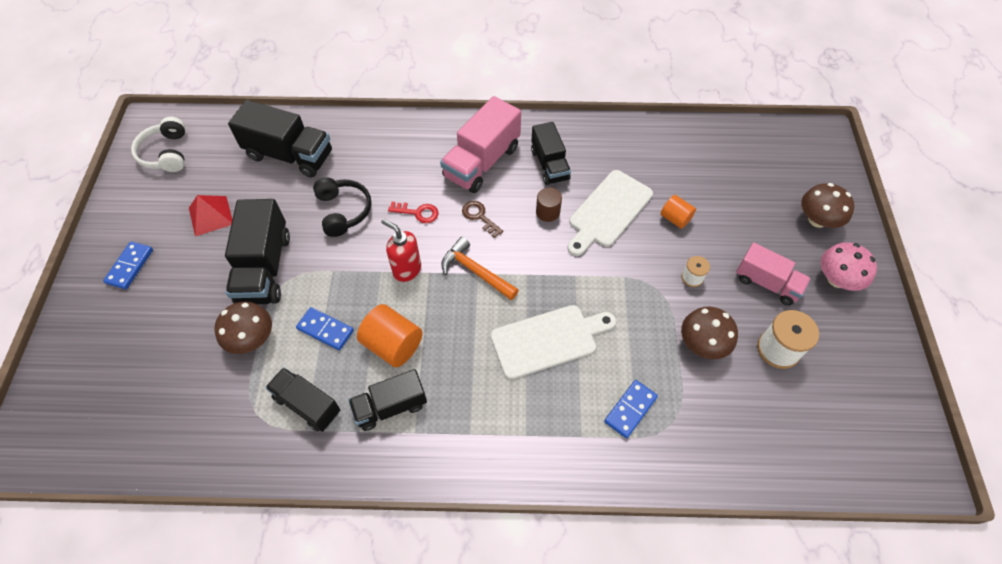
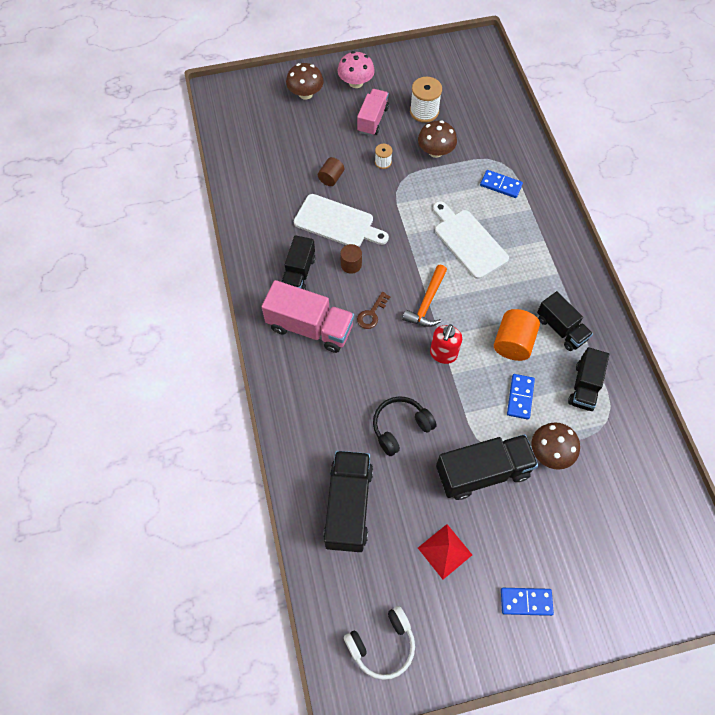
camera: 105 degrees left, 5 degrees up
(418, 212) = (382, 363): red key -> none
(549, 165) = (299, 273): black truck -> black truck turned 135 degrees clockwise
(675, 218) = (331, 178): orange cylinder -> brown cylinder

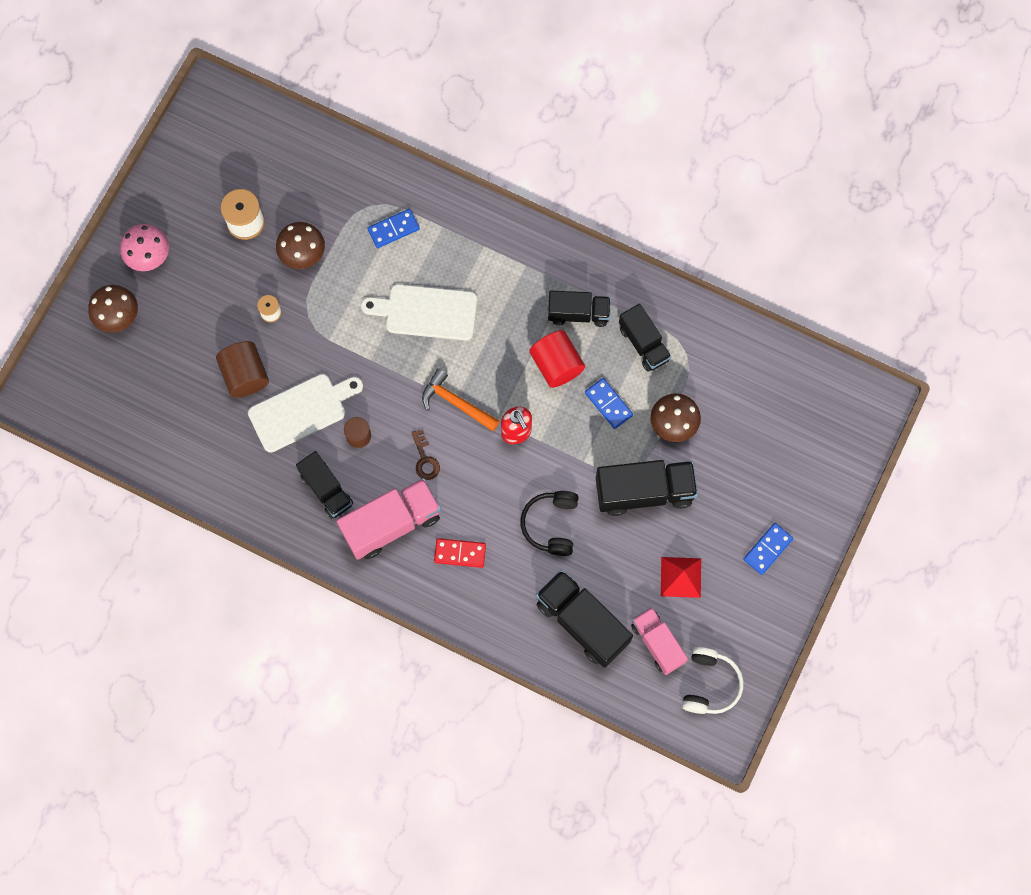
camera: 50 degrees left, 10 degrees up
(327, 384) = (460, 553): none -> red domino
(331, 178) = (245, 375): brown cylinder -> brown cylinder, size x1.65
(372, 120) = (210, 279): pink truck -> pink truck (657, 643)
(427, 303) = (456, 403): orange hammer -> orange hammer turned 150 degrees clockwise
(482, 472) = (644, 492): black truck -> black truck turned 60 degrees clockwise
(513, 343) = (556, 365): orange cylinder -> red cylinder

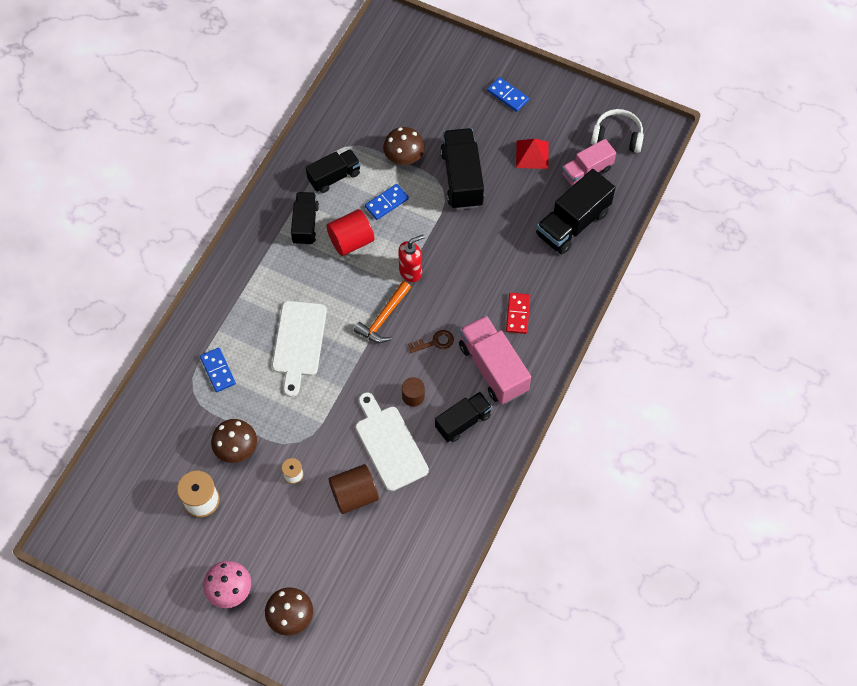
camera: 90 degrees left, 10 degrees down
(551, 524) = (491, 246): black headphones -> none

